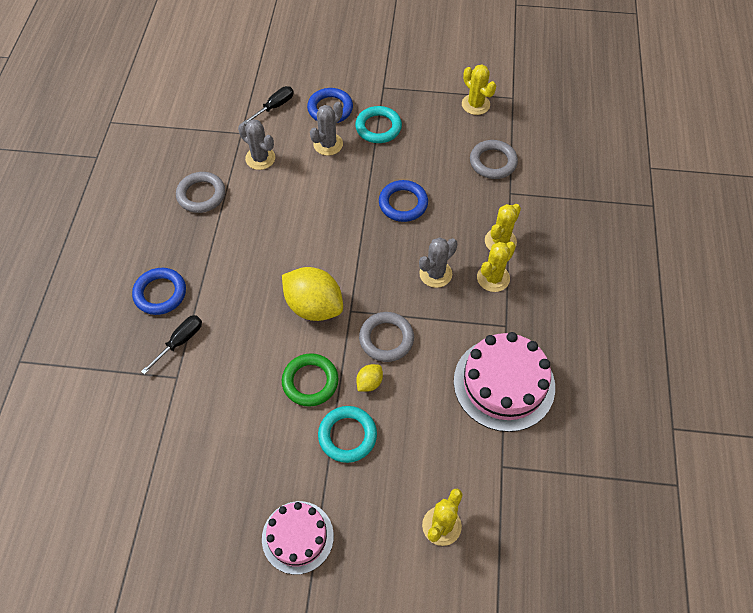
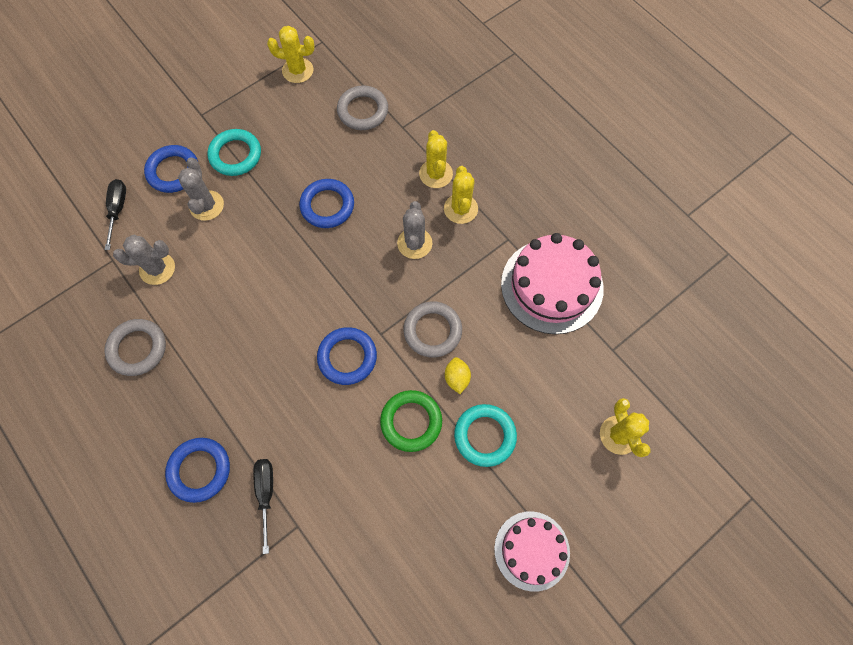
camera: 45 degrees left, 10 degrees up
(314, 306) = (347, 357): yellow lemon -> blue ring

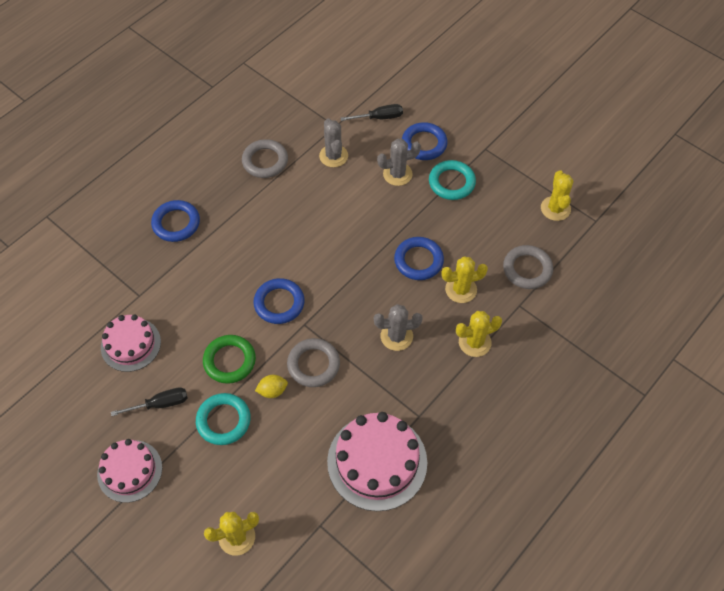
camera: 80 degrees right, 10 degrees down
(266, 493) = (162, 269): black screwdriver -> black screwdriver (161, 404)
(366, 541) = (131, 344): none -> pink cake
(460, 209) = (442, 369): yellow cactus -> yellow cactus (461, 289)

